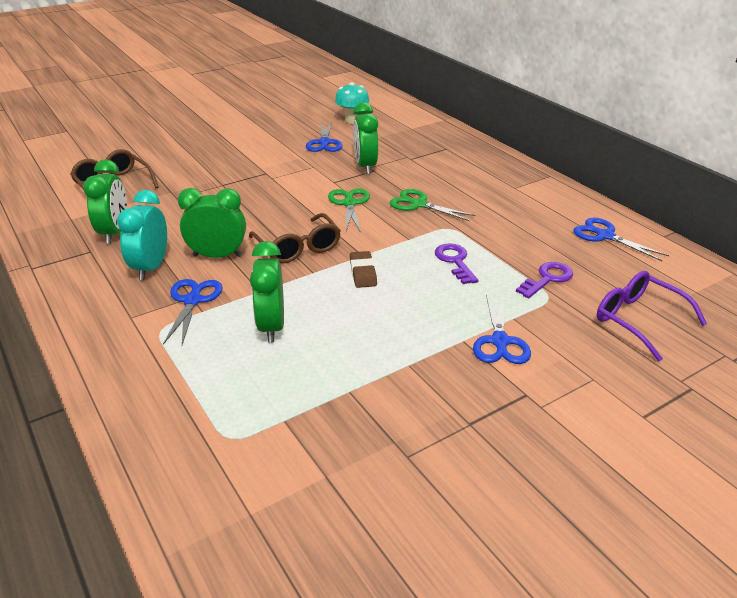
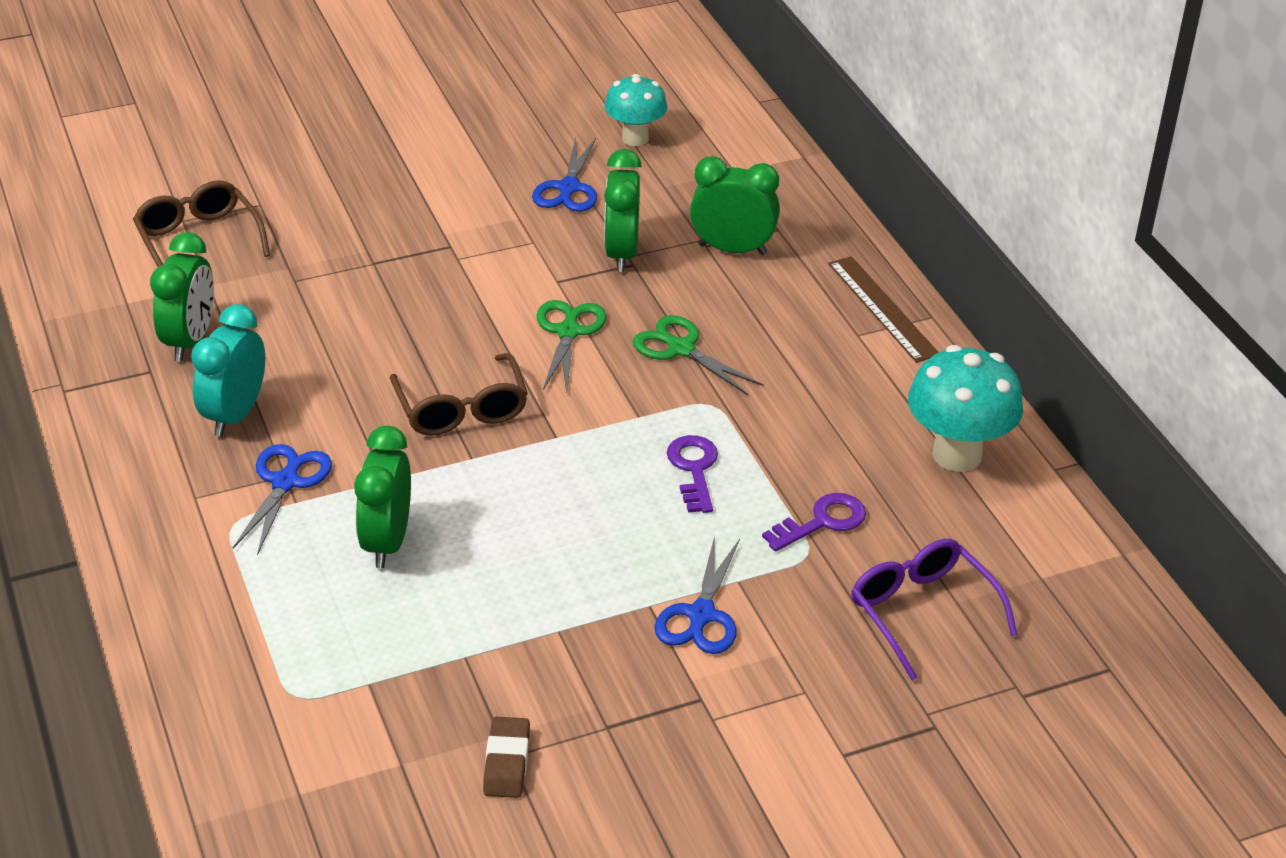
camera: 10 degrees right, 5 degrees up
(217, 256) = (337, 407): green clock -> green clock (732, 249)
(363, 273) = (546, 469): brown eraser -> brown eraser (507, 762)
(521, 175) = (882, 308): none -> brown ruler
(605, 236) = (957, 455): blue scissors -> turquoise mushroom

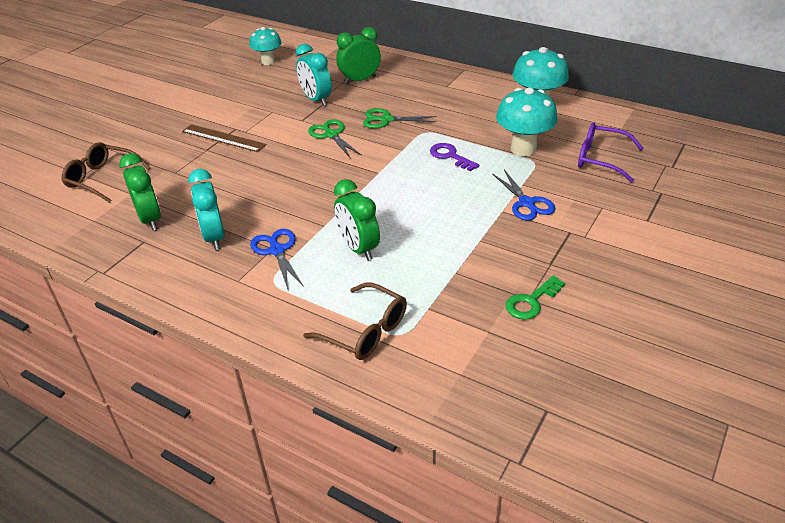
camera: 35 degrees left, 0 degrees up
(461, 409) = (323, 183): brown glasses -> brown glasses (365, 331)
(507, 762) = (531, 301): brown eraser -> green key
(568, 188) = (262, 88): blue scissors -> none
(621, 253) = (316, 100): green clock -> turquoise clock
(822, 522) = (523, 149): purple key -> turquoise mushroom
(882, 308) = (443, 74): brown ruler -> brown ruler (223, 138)

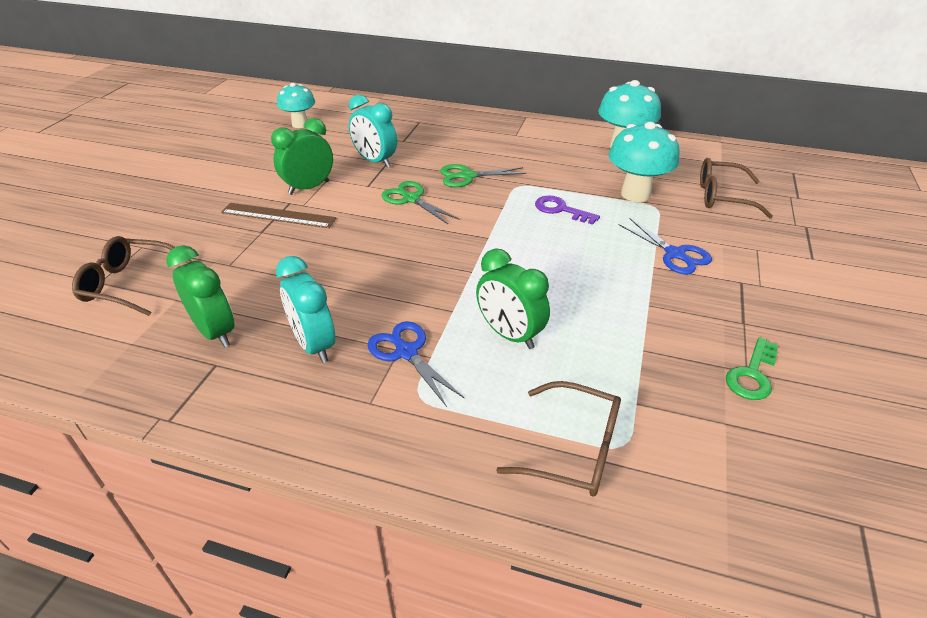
camera: 15 degrees left, 0 degrees up
(360, 80) = (416, 136): green clock -> green clock (309, 187)
(600, 159) = (722, 197): purple glasses -> brown glasses

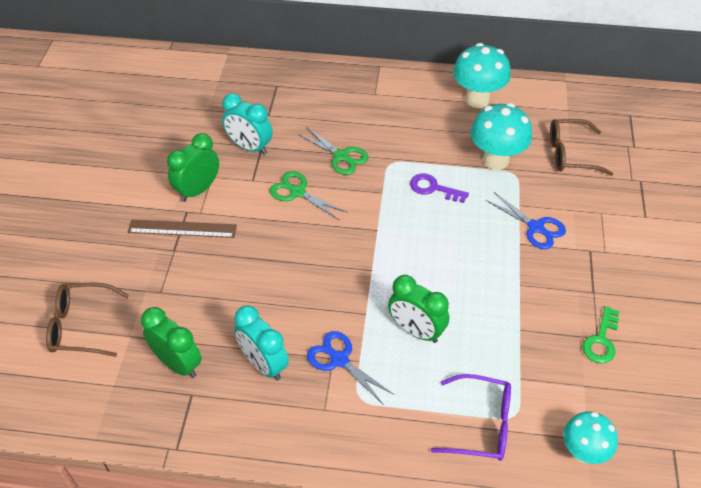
camera: 10 degrees left, 10 degrees up
(300, 124) = (158, 103): turquoise mushroom -> turquoise mushroom (583, 452)
(467, 176) = (341, 156): green scissors -> green scissors turned 120 degrees counterclockwise
(574, 450) = (481, 424): brown glasses -> purple glasses

